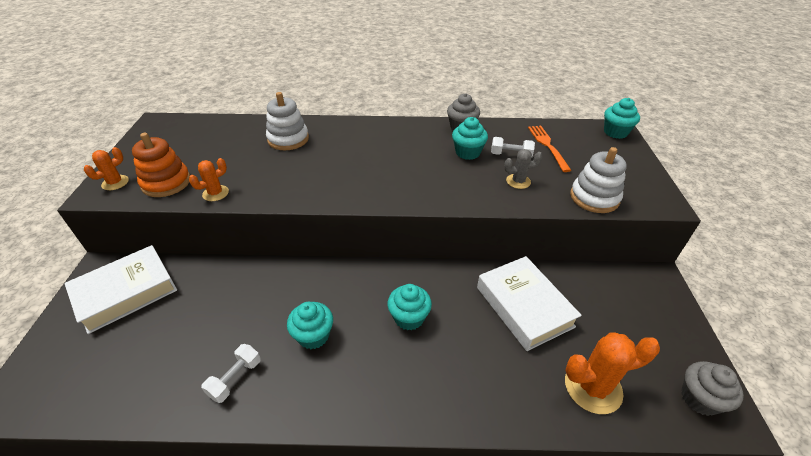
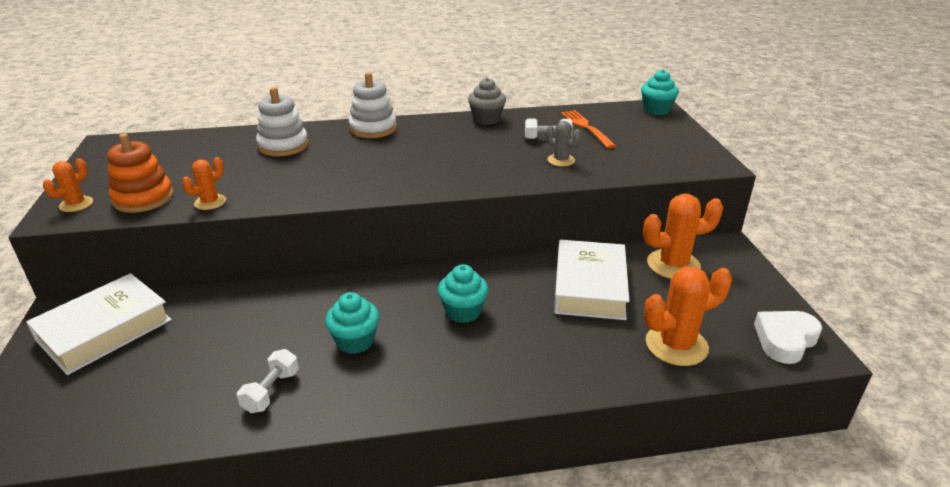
camera: 10 degrees left, 10 degrees down
(467, 152) = (499, 140): turquoise cupcake -> none
(518, 181) = (561, 160): grey cactus -> grey cactus turned 60 degrees clockwise
(524, 306) = (589, 287): white book -> white book turned 45 degrees clockwise
(594, 198) = (644, 166): white stacking toy -> white stacking toy (373, 129)
(604, 292) = (673, 265): none -> orange cactus
(699, 398) = (785, 340): grey cupcake -> white heart

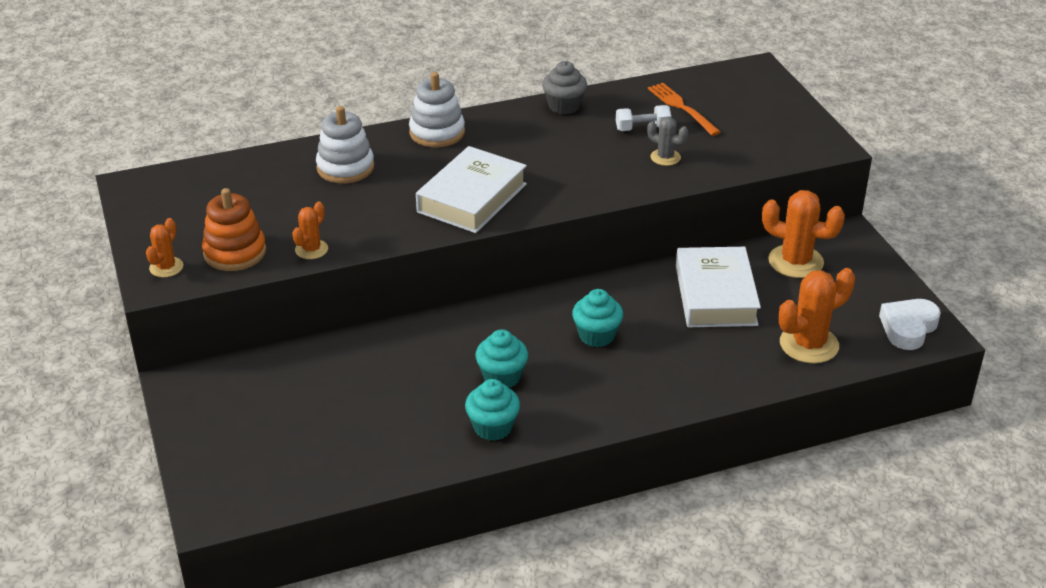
camera: 10 degrees left, 5 degrees up
(105, 330) = (241, 396): white book -> white book (472, 198)
(271, 391) = (445, 431): white dumbbell -> none
(656, 110) = (756, 73): turquoise cupcake -> turquoise cupcake (493, 427)
(673, 265) = (795, 262): orange cactus -> orange cactus turned 45 degrees clockwise

